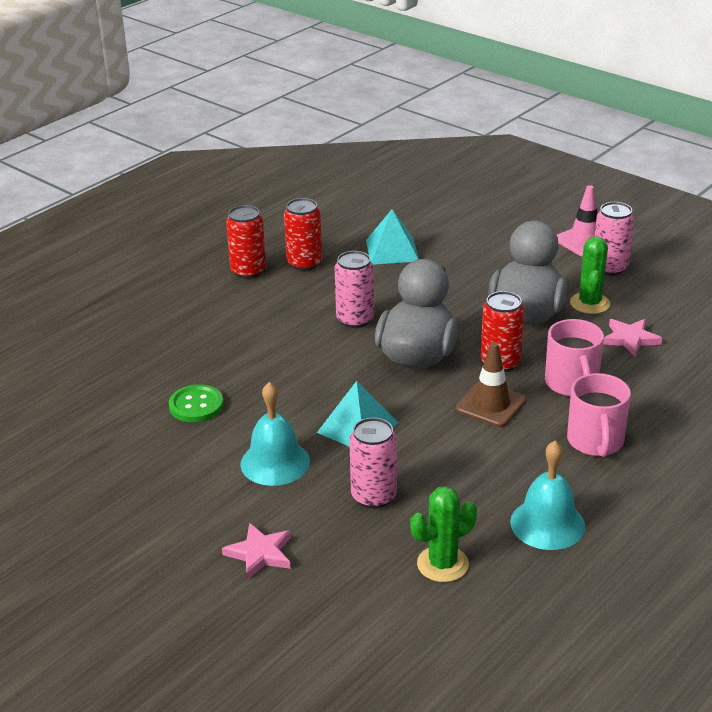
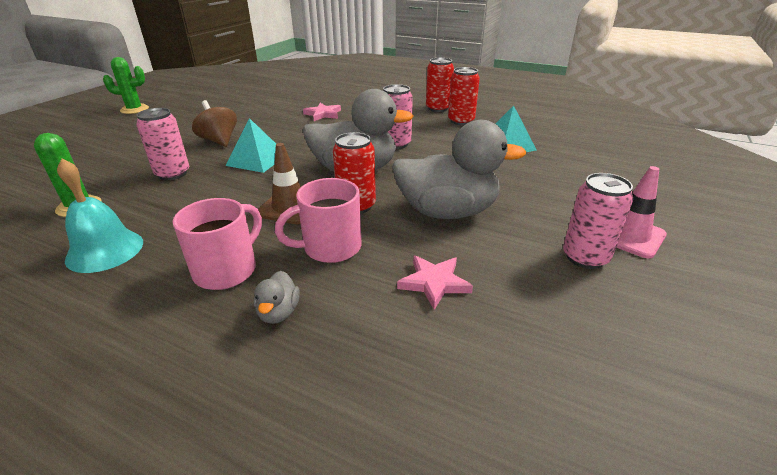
camera: 75 degrees right, 0 degrees up
(196, 405) = (280, 115): green button -> none
(260, 553) = (127, 148): pink star -> pink star (323, 114)
(275, 462) = (219, 141): turquoise bell -> brown spinning top
(590, 303) = (494, 248): green cactus -> green cactus (134, 109)
(595, 442) = (227, 270): pink mug -> pink mug turned 135 degrees clockwise
(656, 414) = (278, 312): none -> grey duck

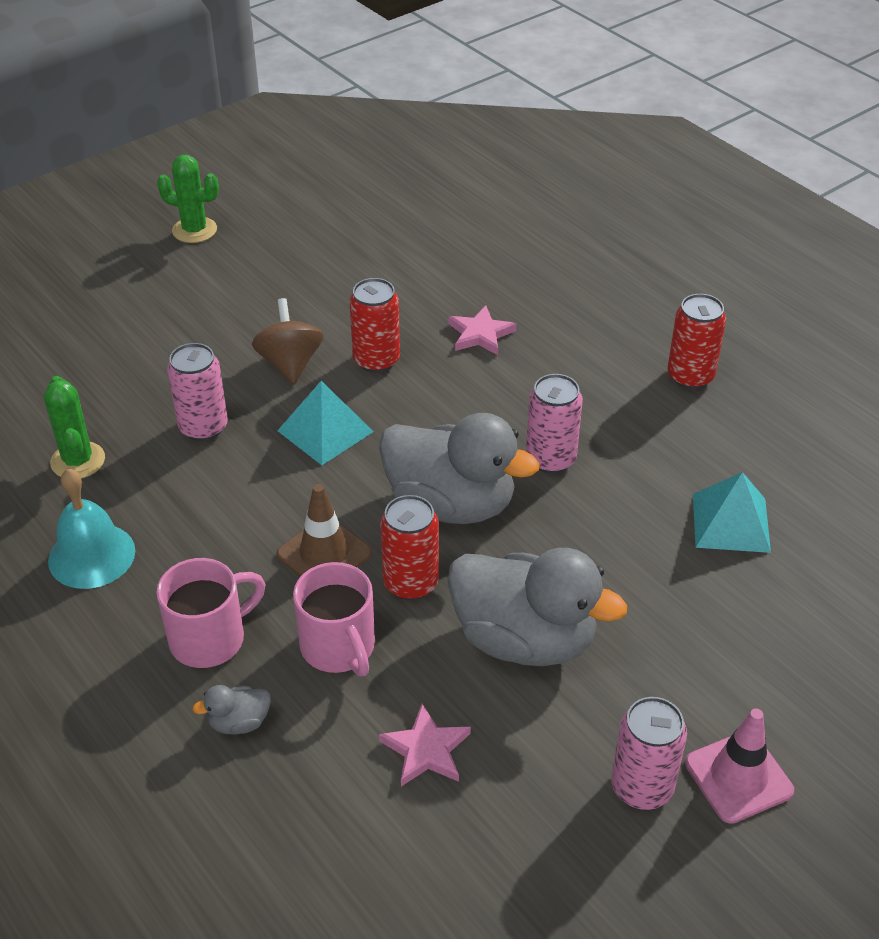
camera: 25 degrees right, 10 degrees up
(278, 312) = (239, 722): grey duck -> grey duck turned 45 degrees clockwise
(330, 248) = (339, 647): pink mug -> pink mug turned 120 degrees counterclockwise
(461, 121) = (703, 429): red can -> red can (376, 360)

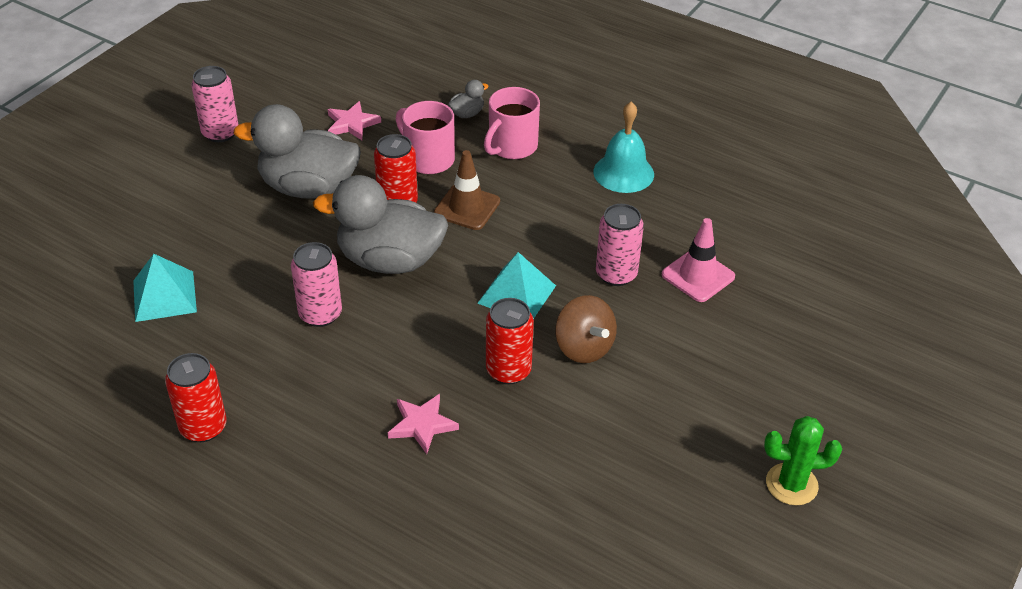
camera: 160 degrees right, 0 degrees up
(78, 461) = (689, 228): green cactus -> none
(738, 777) = (162, 148): pink traffic cone -> pink traffic cone (698, 276)

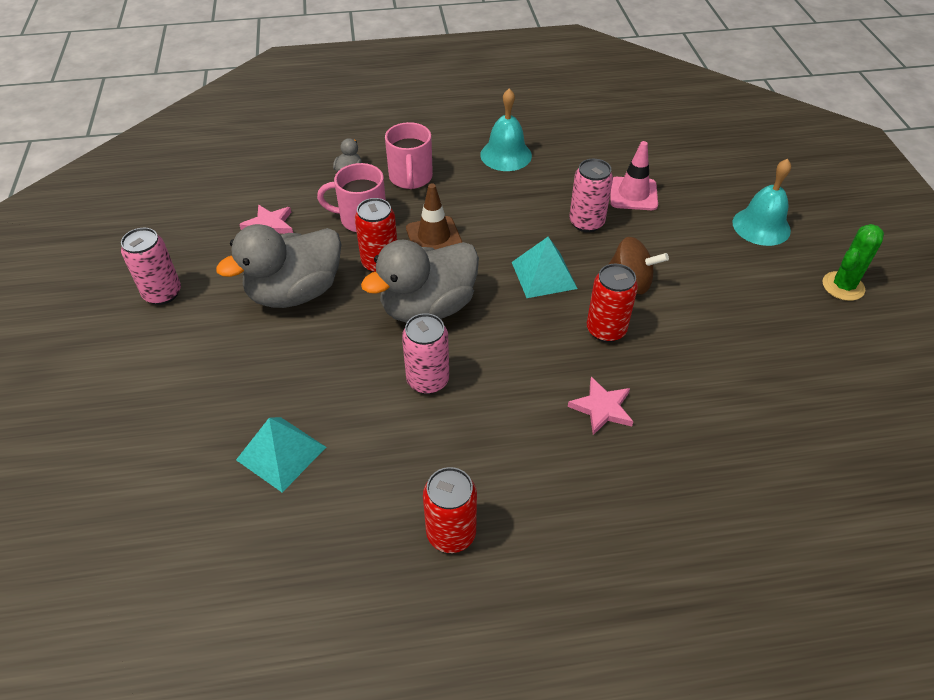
camera: 40 degrees left, 5 degrees up
(788, 381) = (761, 226): none -> turquoise bell

